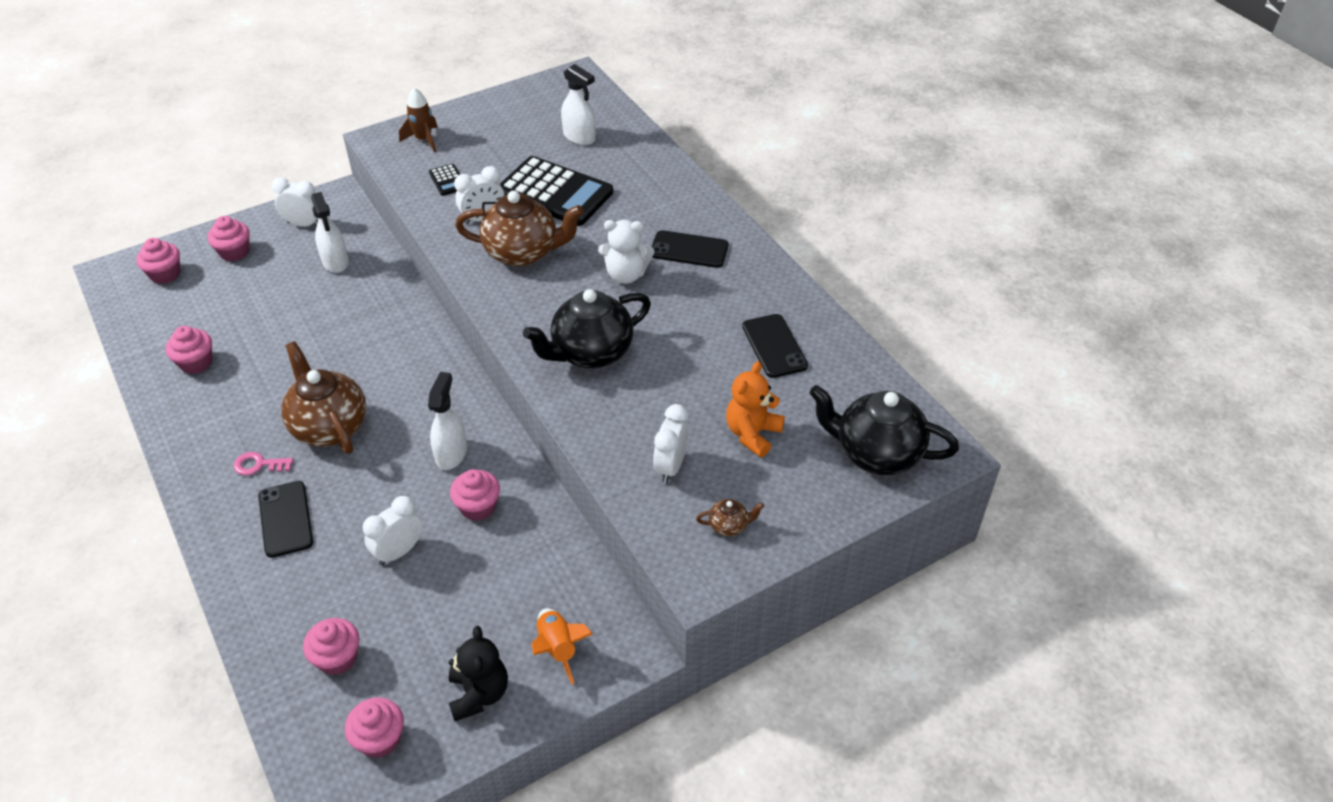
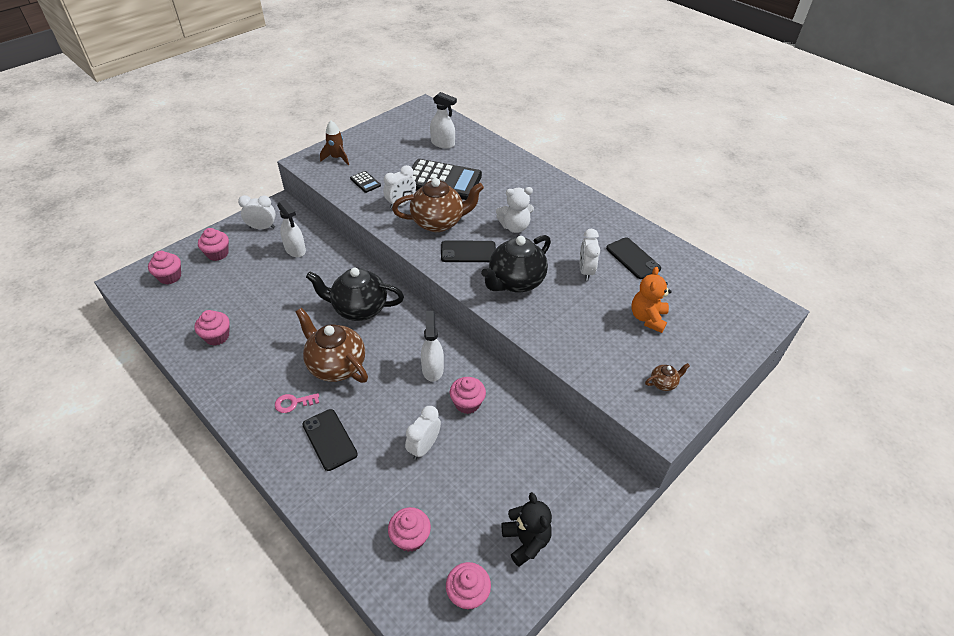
camera: 15 degrees left, 0 degrees up
(558, 648) = (567, 494): orange rocket -> none
(670, 466) = (605, 350): white clock -> white clock (585, 271)
(689, 250) = (548, 205): black phone -> black phone (468, 252)
(876, 453) = (731, 317): black teapot -> black teapot (359, 309)

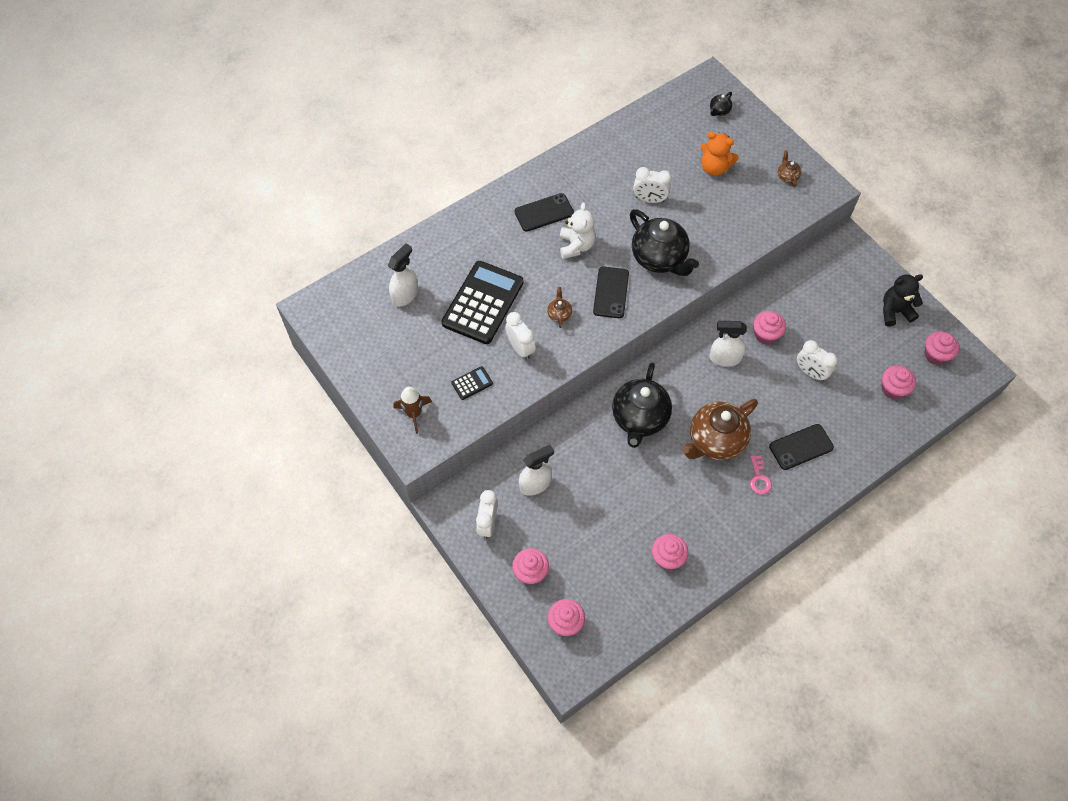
camera: 80 degrees left, 15 degrees up
(438, 222) = (559, 314): brown teapot -> brown teapot, size x0.42
(633, 258) = (636, 159): black phone -> black phone (544, 212)
(730, 319) = (719, 111): none -> black teapot

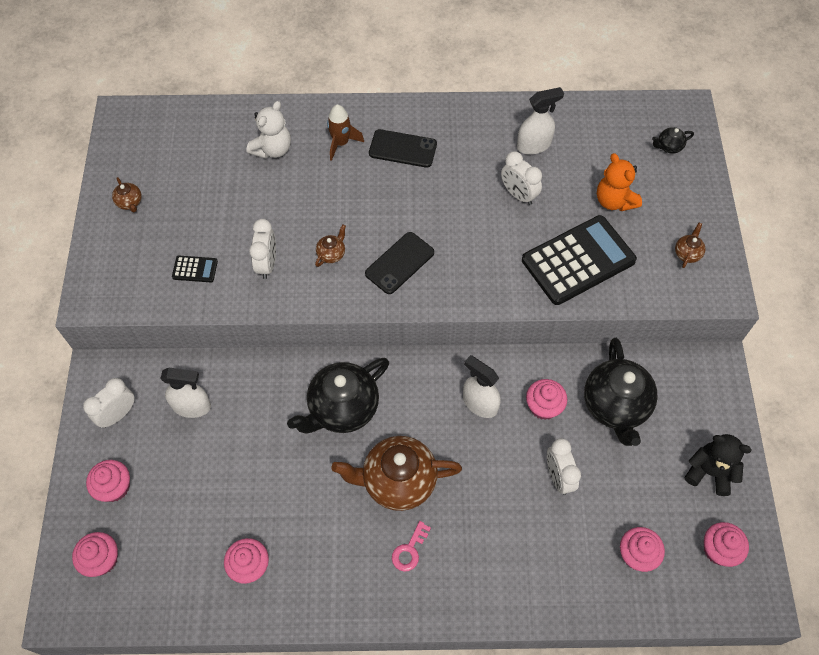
camera: 35 degrees right, 0 degrees up
(378, 366) = (130, 203): none -> brown teapot
(405, 295) = (210, 152): white spray bottle -> white spray bottle (534, 145)
(414, 414) = (120, 265): brown rocket -> brown rocket (341, 143)
(483, 303) = (271, 200): black calculator -> black calculator (578, 260)
(576, 246) = (405, 198): white teddy bear -> white teddy bear (272, 149)
(659, 258) = (477, 258): black teapot -> black teapot (615, 406)
(801, 447) = (481, 548): black phone -> none

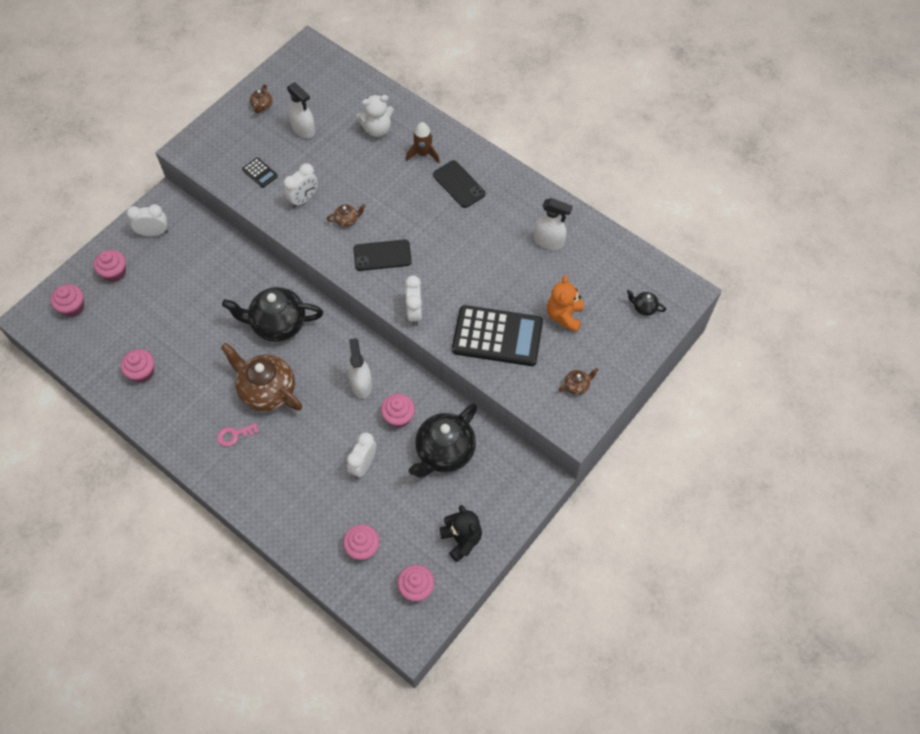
camera: 40 degrees right, 0 degrees up
(192, 406) = (196, 258): white spray bottle -> white spray bottle (303, 129)
(518, 195) = (503, 266): white clock -> white clock (414, 312)

